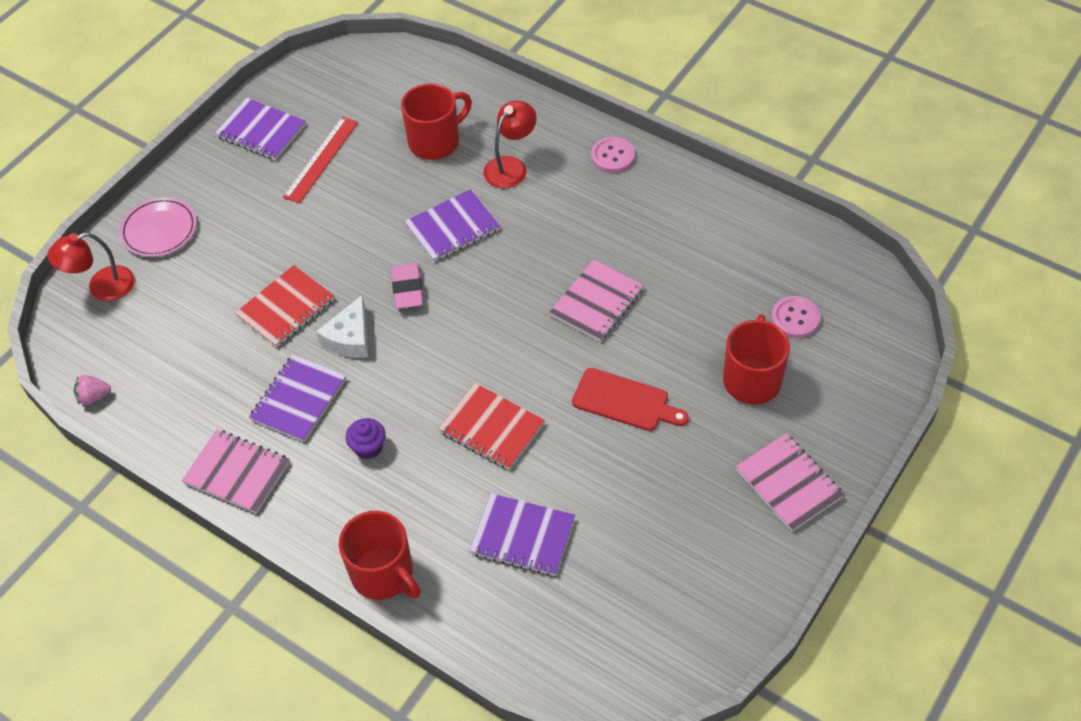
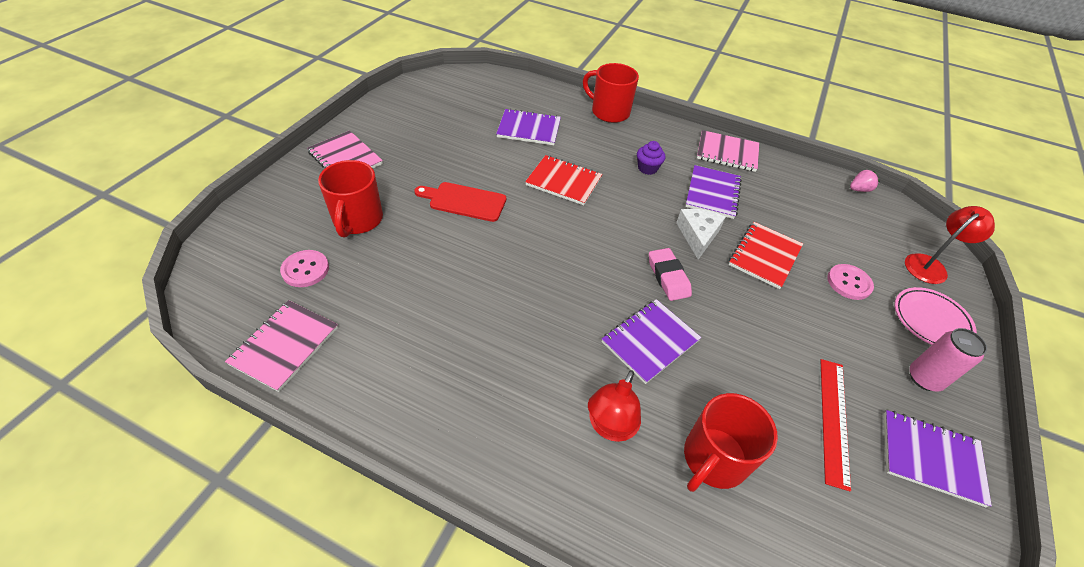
camera: 165 degrees right, 5 degrees down
(214, 183) = (924, 378): none -> pink can
(597, 302) = (492, 274): pink notebook -> pink notebook (285, 346)
(612, 156) = (486, 453): pink button -> pink button (849, 283)

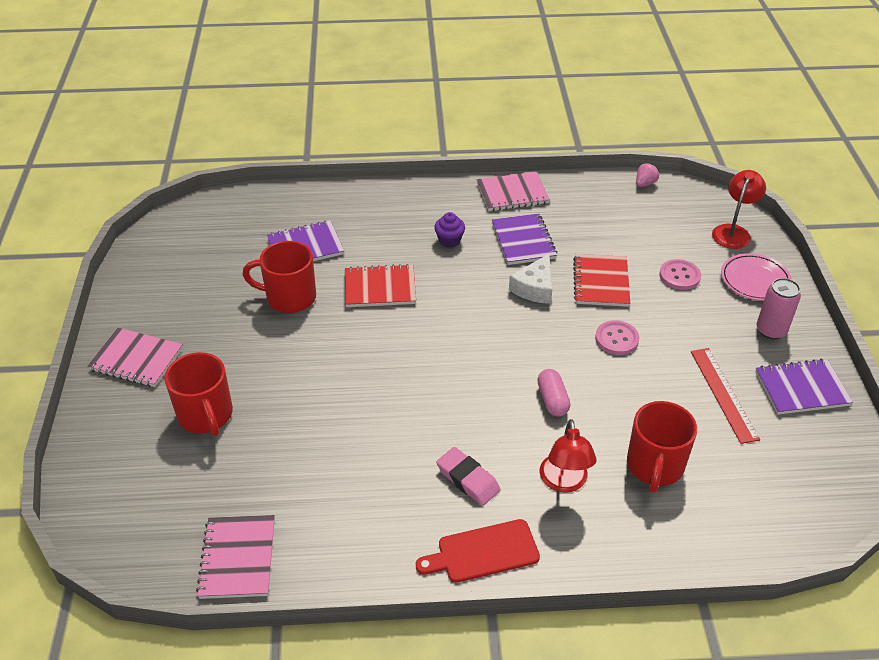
camera: 25 degrees left, 5 degrees down
(305, 269) = (195, 485): pink button -> pink button (616, 339)
(464, 201) = (298, 350): red cutting board -> red cutting board (483, 552)
(609, 112) = (373, 194): red mug -> red mug (289, 297)
(650, 341) = (552, 400): purple notebook -> pink capsule
(668, 277) = (533, 338): pink eraser -> pink eraser (468, 479)
(697, 235) = (535, 288): white cheese -> white cheese turned 135 degrees counterclockwise

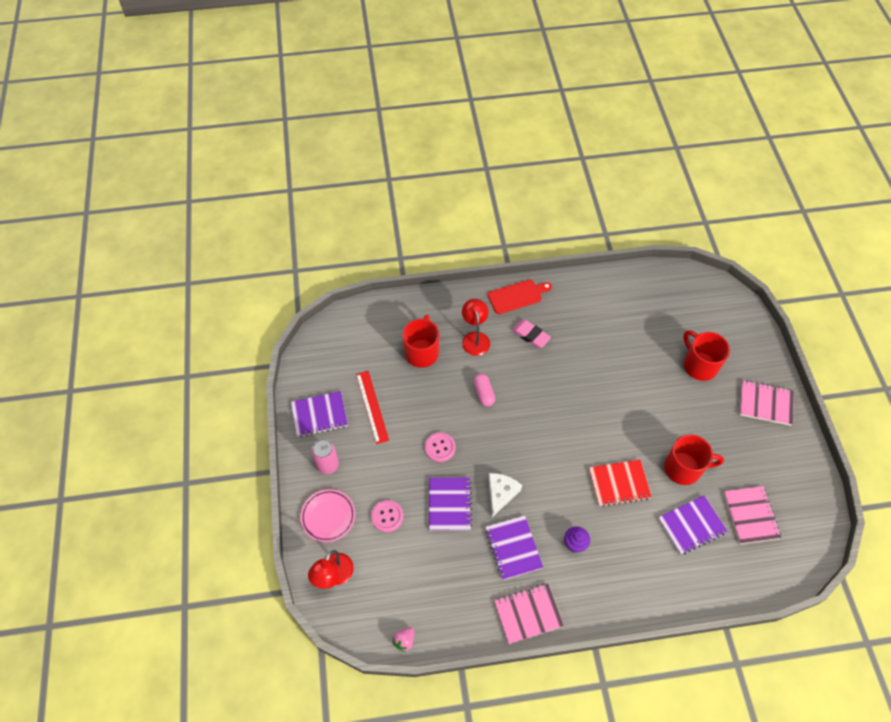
camera: 175 degrees right, 15 degrees up
(238, 558) = (644, 284): pink notebook -> pink notebook (751, 515)
(601, 282) = (449, 504): red notebook -> purple notebook

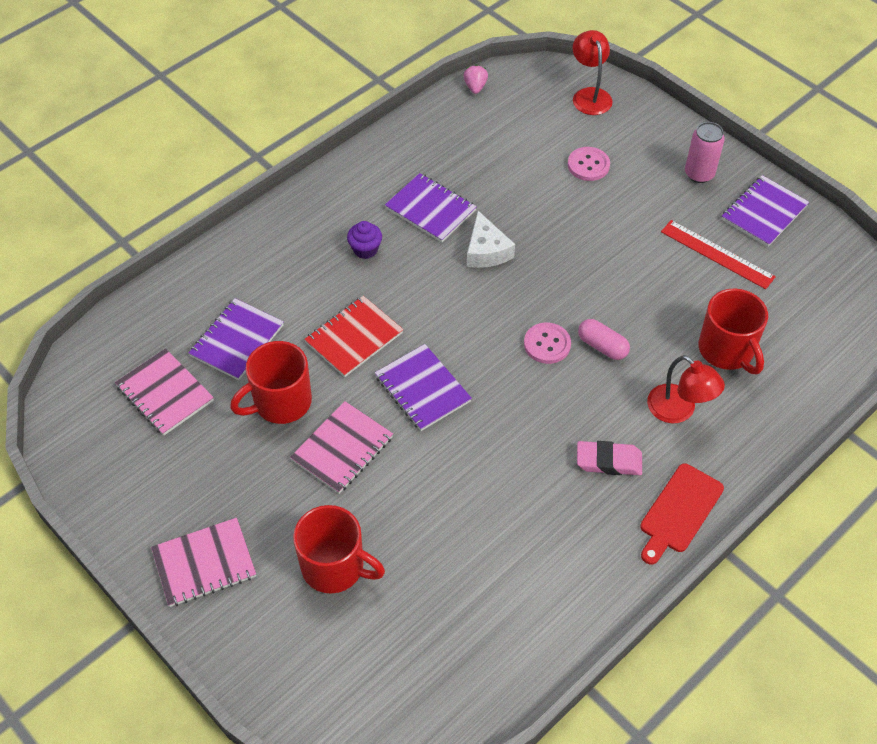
camera: 145 degrees right, 5 degrees down
(328, 516) = (647, 134): pink plate -> none
(440, 447) = (597, 257): pink button -> pink button (547, 344)
(449, 504) = (534, 210): purple notebook -> purple notebook (422, 389)
(528, 614) = (371, 165): pink notebook -> pink notebook (342, 449)

